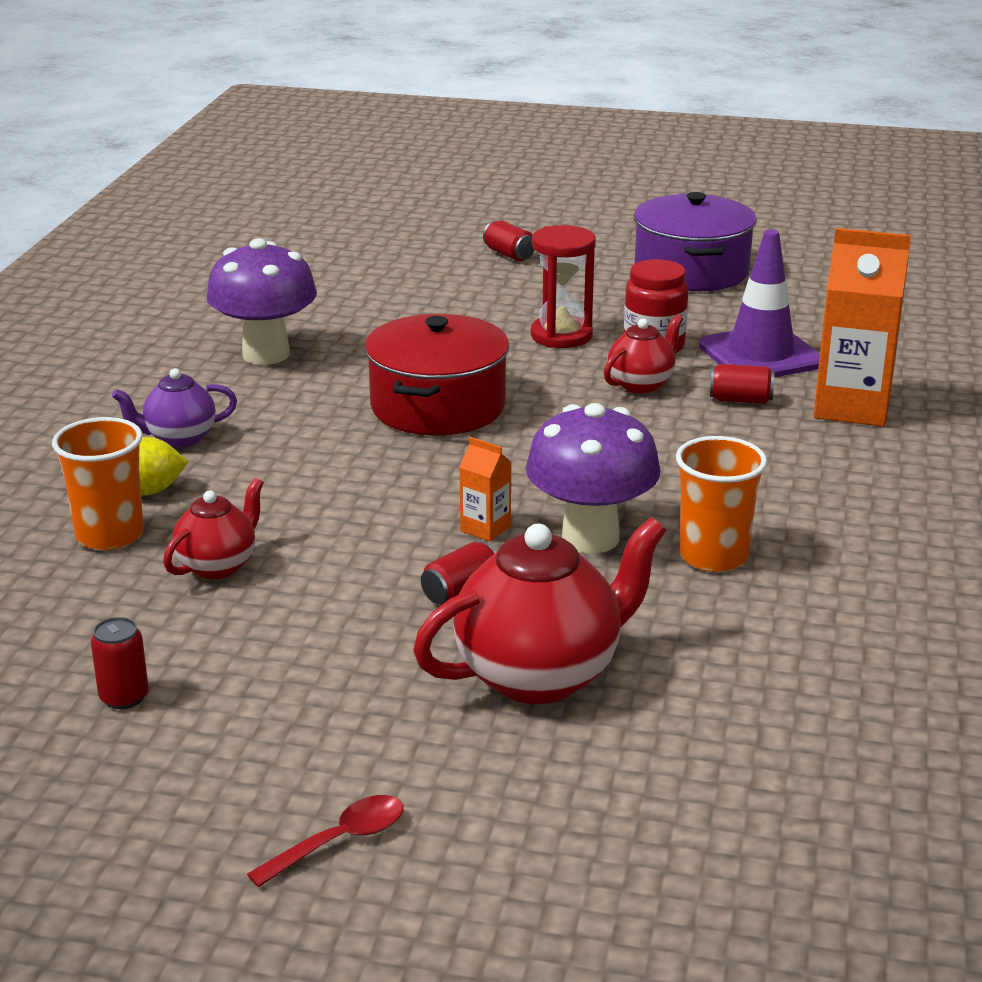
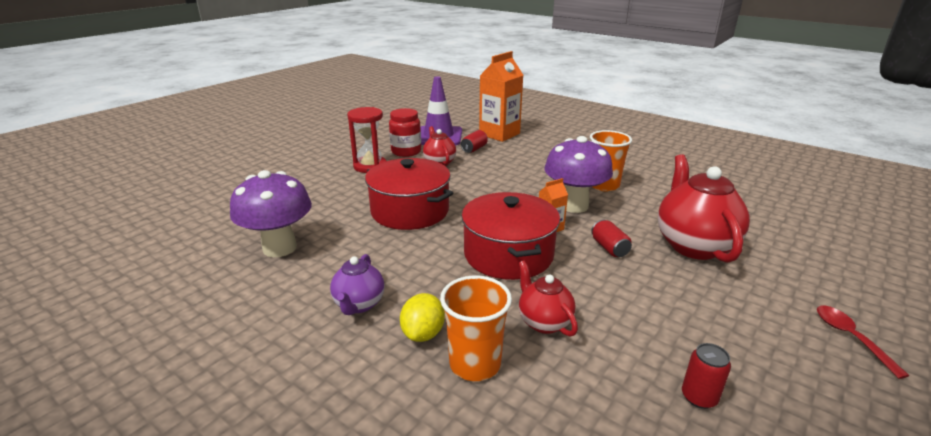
camera: 65 degrees left, 0 degrees up
(371, 509) = (508, 254): none -> red pot
(509, 254) = (263, 157): red can -> none
(691, 271) = (344, 128): purple pot -> none

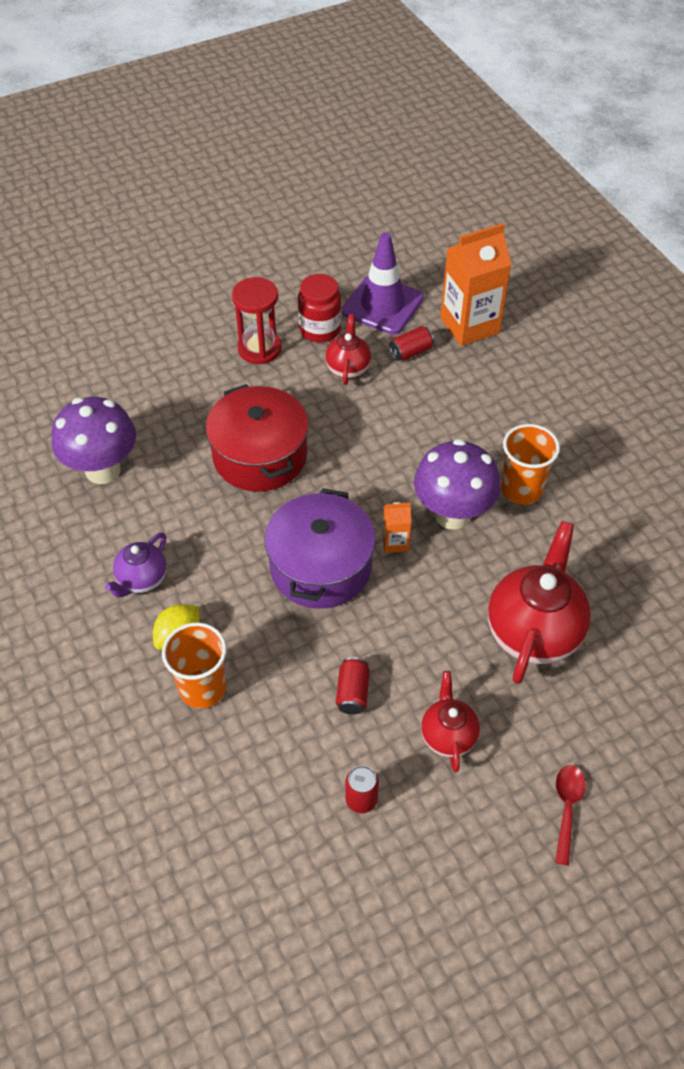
camera: 25 degrees right, 25 degrees up
(508, 254) = (320, 567): red pot -> purple pot
(544, 322) = (292, 669): red teapot -> red teapot (448, 736)
(609, 248) = (435, 599): red can -> red can (352, 692)

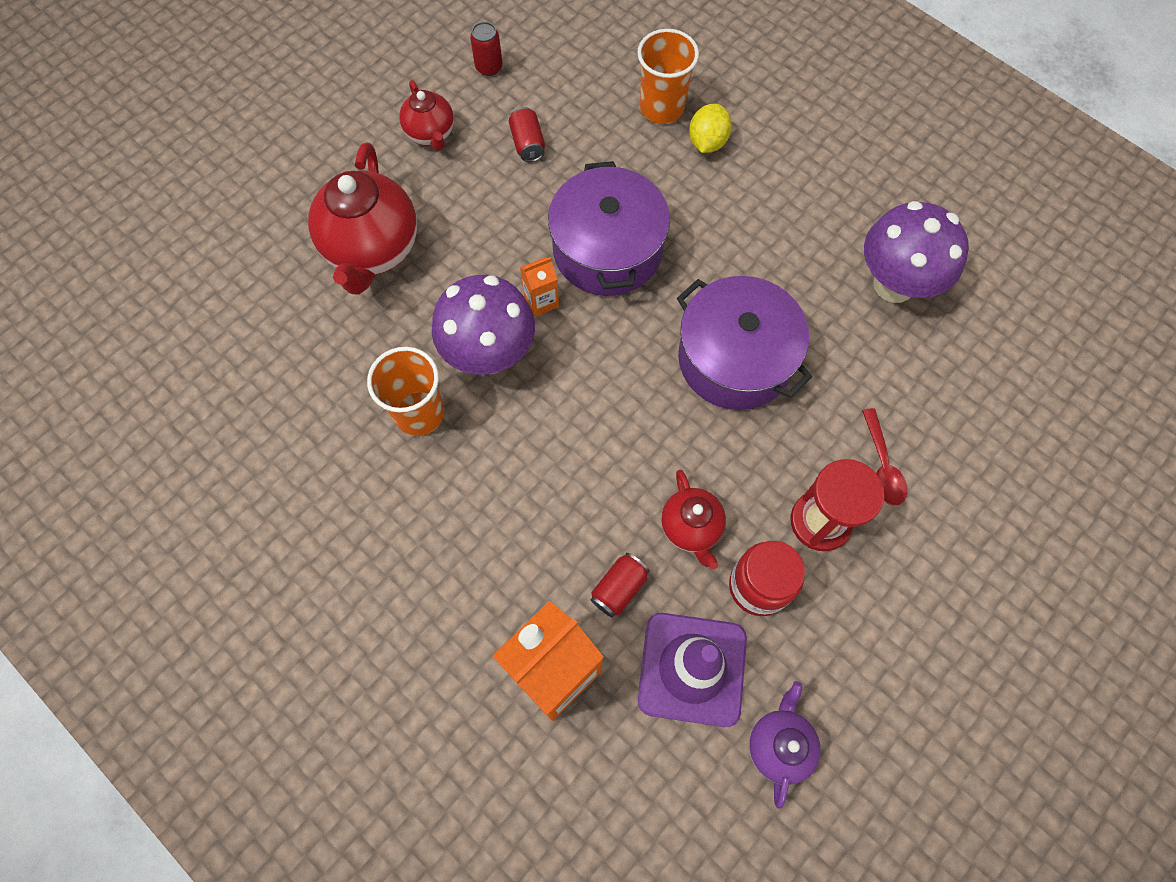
camera: 160 degrees right, 15 degrees up
(142, 580) = (774, 182): purple teapot -> purple teapot (778, 745)
(260, 456) = (735, 359): red pot -> purple pot
(567, 808) = (316, 110): red spoon -> red spoon (882, 465)

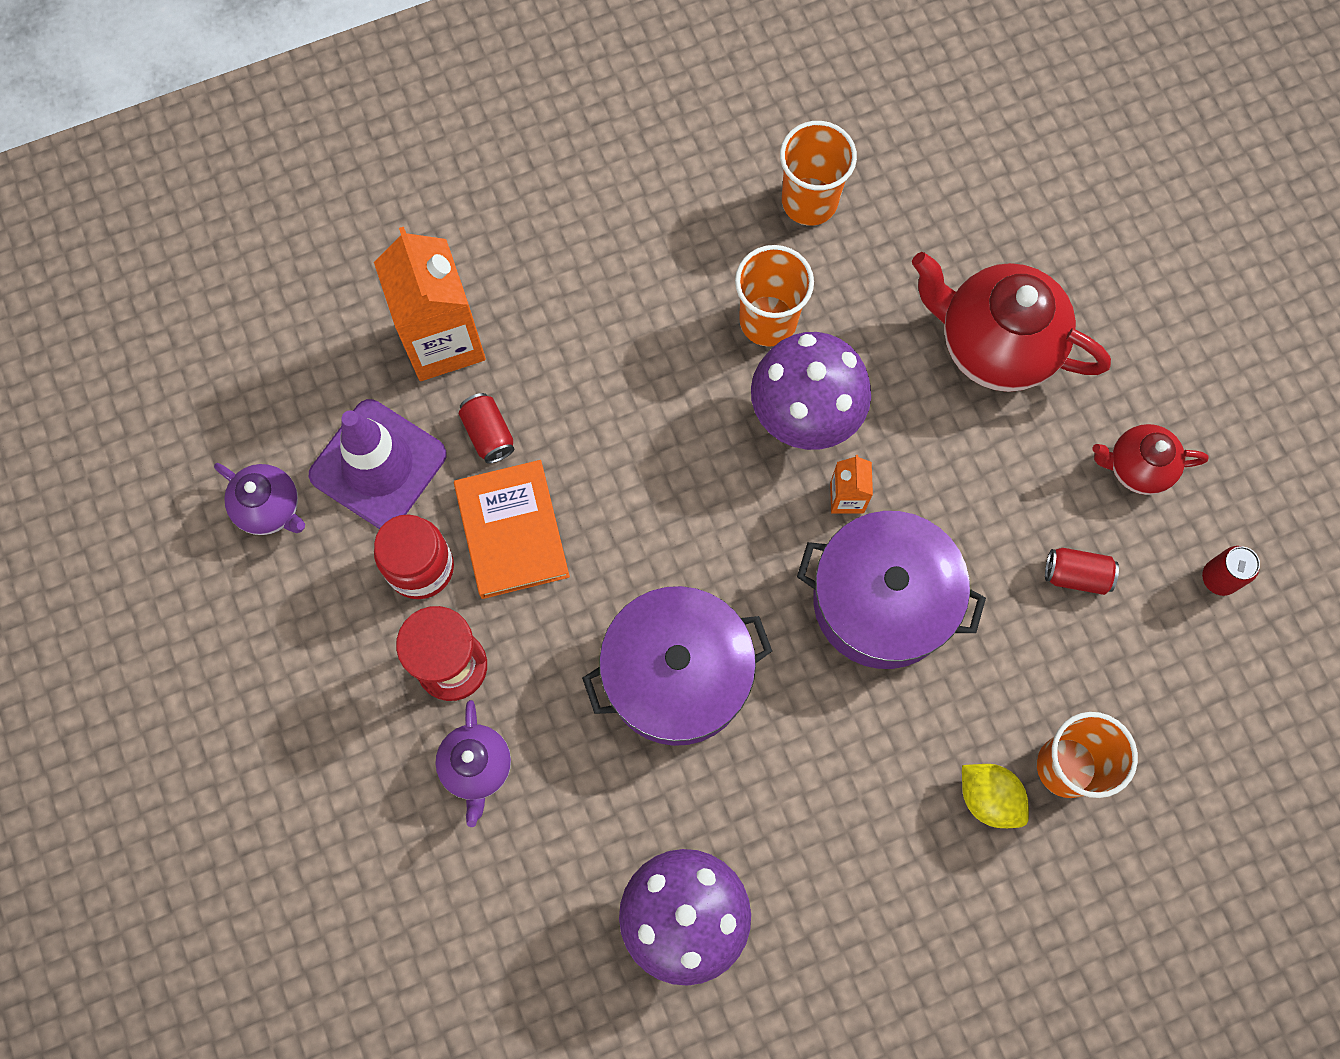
camera: 115 degrees right, 5 degrees up
(296, 425) = (809, 201): none -> orange cup
(691, 528) = (512, 531): red teapot -> orange book
(882, 465) = (477, 767): red spoon -> purple teapot

